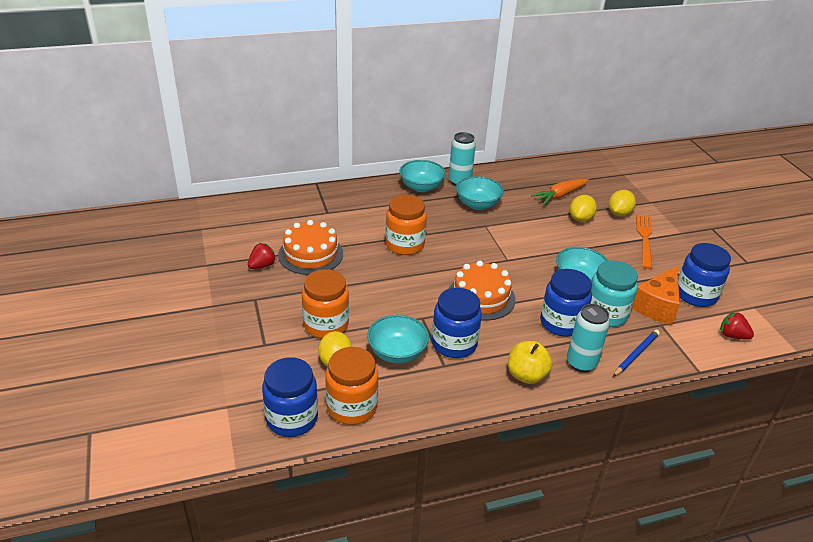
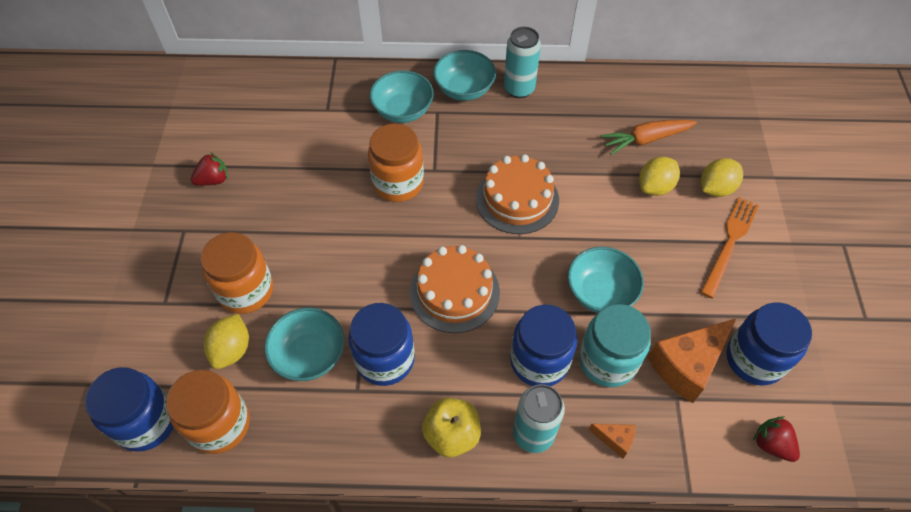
camera: 20 degrees right, 20 degrees up
(311, 254) = (277, 174): orange cake -> orange cake (517, 199)
(477, 204) = (524, 133): turquoise bowl -> turquoise bowl (403, 110)
(636, 354) = (615, 440): blue pencil -> orange cheese

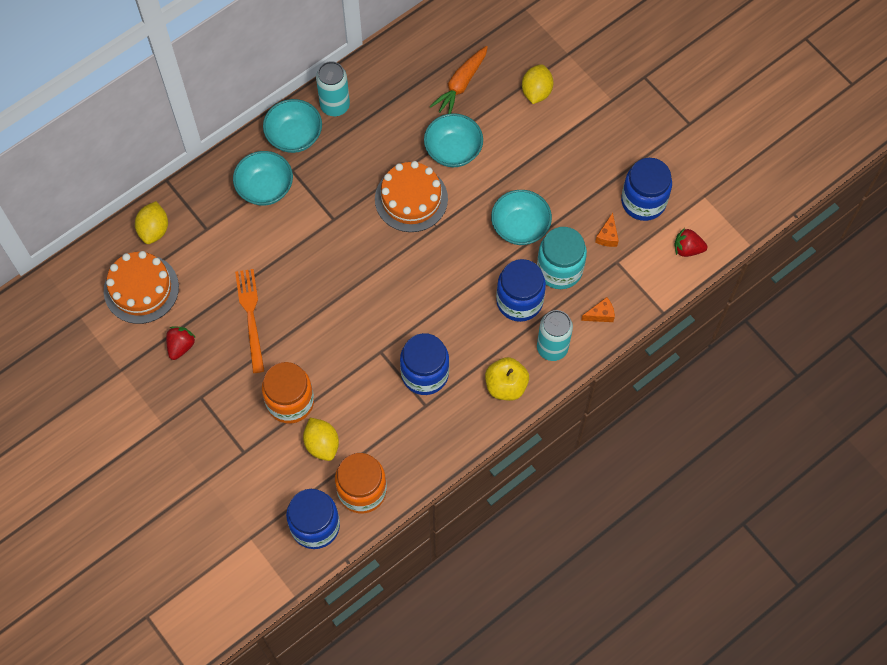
camera: 40 degrees left, 10 degrees up
(309, 355) = (375, 408): turquoise bowl -> turquoise bowl (453, 150)
(398, 183) = (317, 248): orange jar -> none
(454, 292) = (428, 297): orange cake -> orange cake (141, 289)
(655, 187) = (495, 120): yellow lemon -> yellow lemon (154, 230)
(686, 365) = (607, 236): orange cheese -> orange cheese, size x0.47
(729, 243) = (574, 129): orange fork -> orange fork (251, 316)

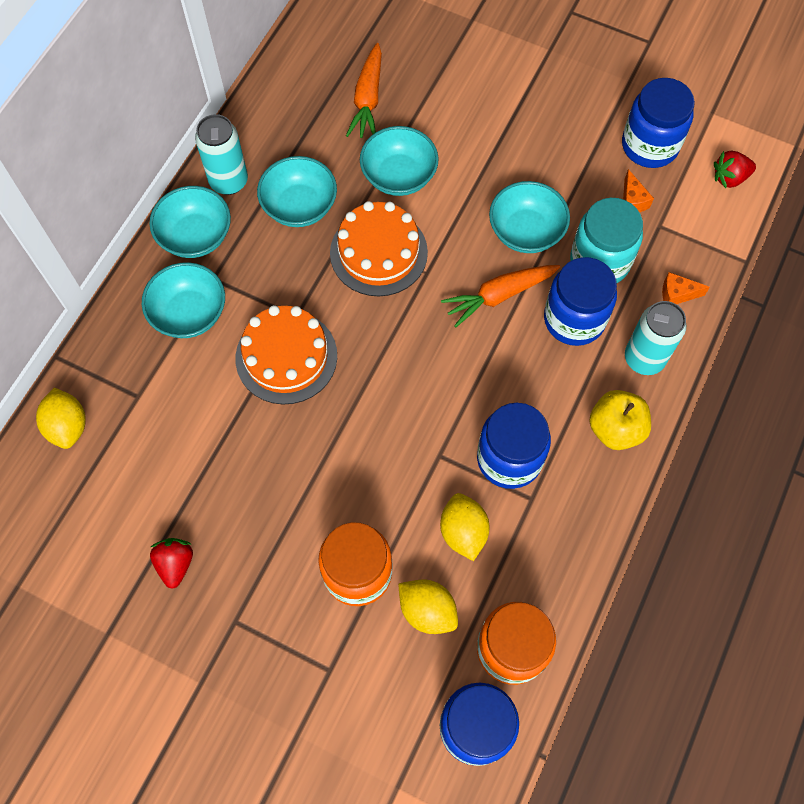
camera: 25 degrees left, 0 degrees up
(141, 289) = (86, 511): orange cake -> orange cake (286, 357)
(251, 316) = (250, 483): orange fork -> none
(374, 144) = (299, 206): none -> turquoise bowl
(477, 263) = (499, 295): none -> orange carrot
(536, 92) = (460, 73): yellow lemon -> yellow lemon (463, 532)
(600, 314) = (677, 294): orange cheese -> orange cheese turned 135 degrees counterclockwise

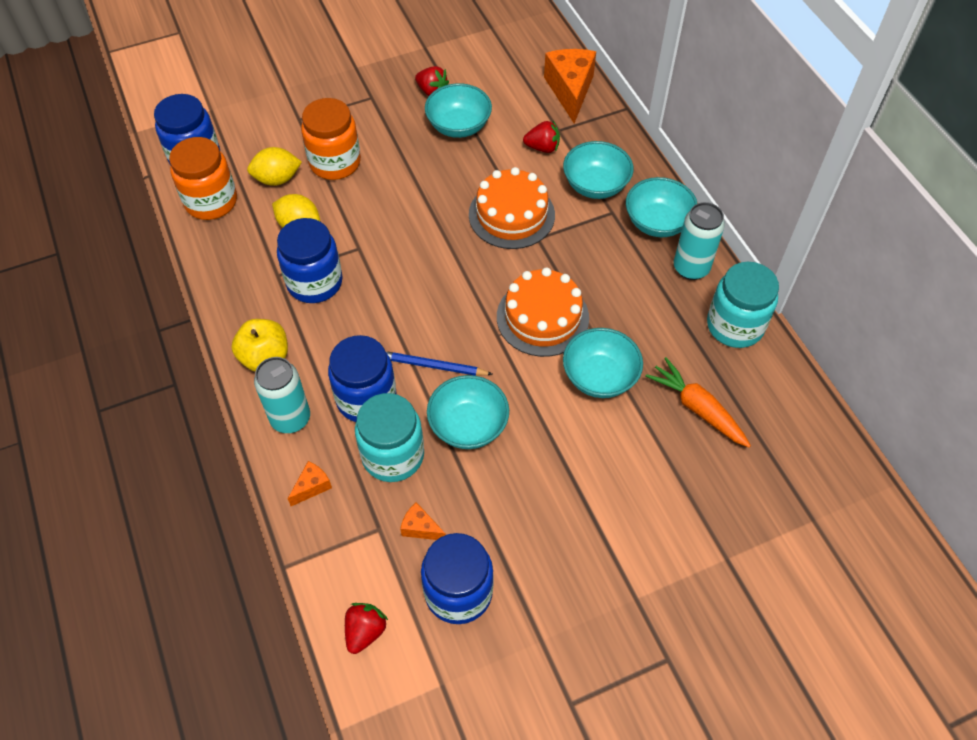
camera: 130 degrees right, 10 degrees down
(68, 426) = (570, 90): yellow lemon -> orange cheese
(175, 393) = (542, 147): none -> red strawberry
(265, 119) = (735, 326): none -> turquoise jar
(299, 206) = (629, 296): turquoise bowl -> turquoise bowl (458, 126)
(499, 295) = (433, 366): orange carrot -> blue pencil

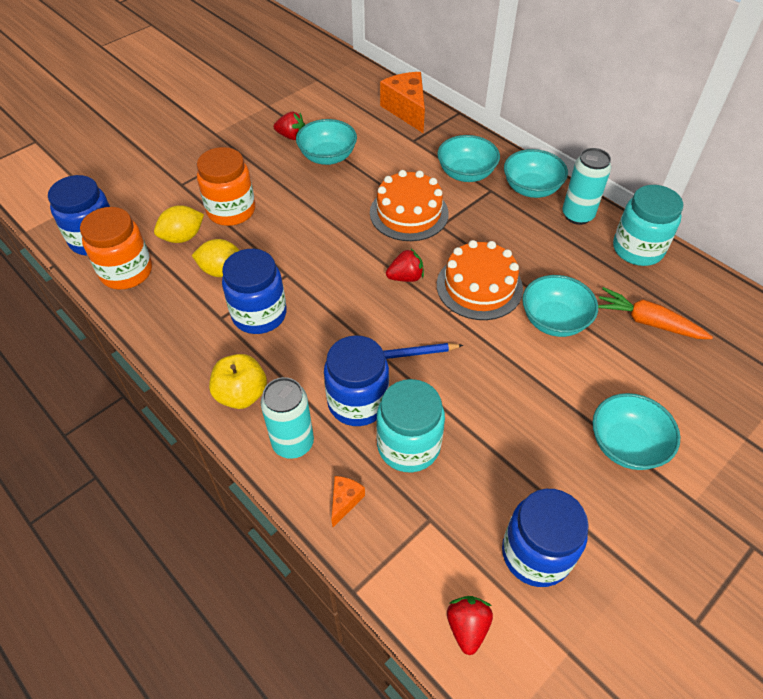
camera: 20 degrees left, 5 degrees down
(420, 528) = (469, 505): orange cheese -> none
(468, 425) = (464, 396): turquoise bowl -> turquoise bowl (626, 445)
(542, 147) = (407, 156): red strawberry -> red strawberry (405, 277)

